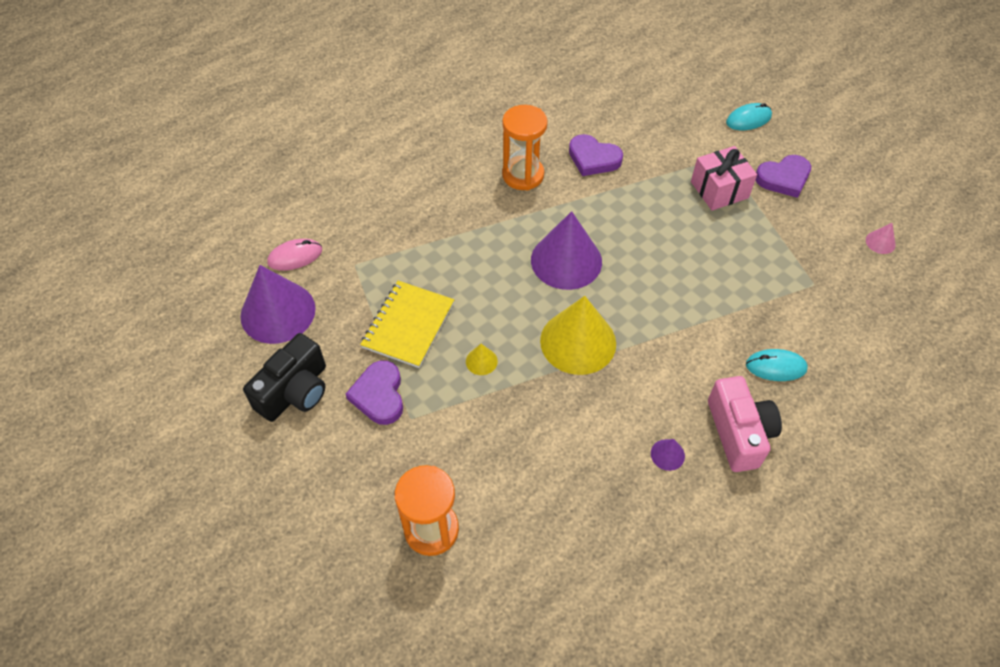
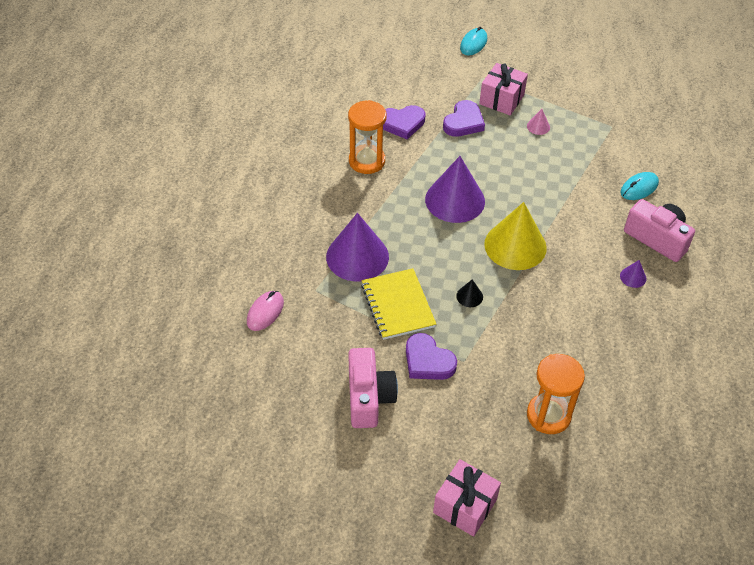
camera: 40 degrees left, 5 degrees down
(266, 554) = (465, 506): none -> pink gift
(278, 312) = (296, 356): purple cone -> purple cone (357, 256)
(295, 391) = (368, 397): black camera -> pink camera
(481, 361) = (469, 296): yellow cone -> black cone
(783, 178) = (532, 71): purple heart -> purple heart (463, 122)
(880, 242) = (622, 79): pink cone -> pink cone (538, 126)

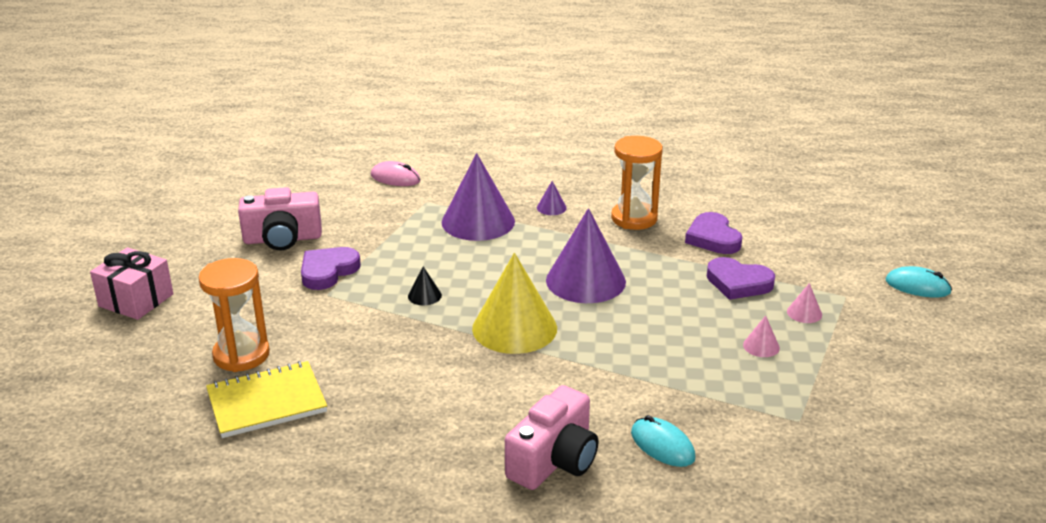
camera: 85 degrees right, 20 degrees down
(398, 305) = (407, 249): yellow notebook -> yellow notebook (267, 402)
(501, 99) = (804, 313): pink gift -> pink cone
(633, 277) = (471, 432): purple cone -> purple cone (551, 208)

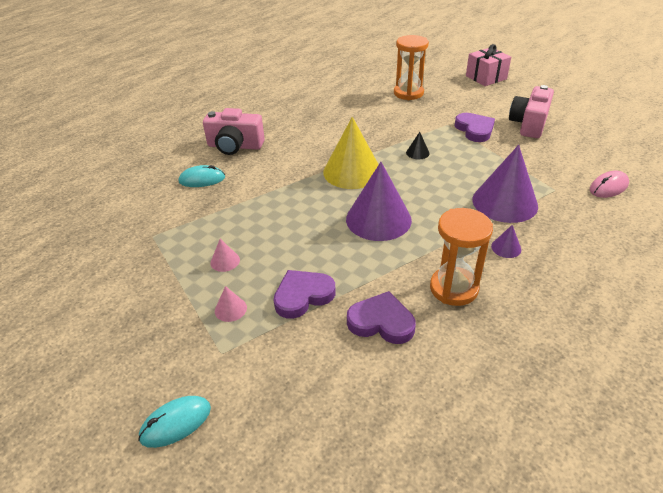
camera: 125 degrees right, 10 degrees up
(267, 402) = (363, 92): yellow notebook -> none
(554, 461) = (235, 146): pink camera -> pink camera turned 60 degrees counterclockwise

